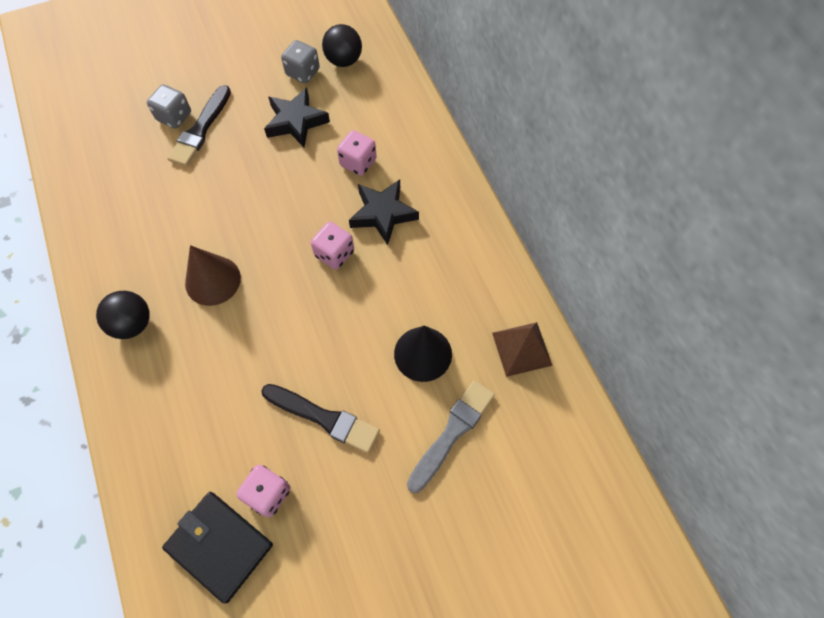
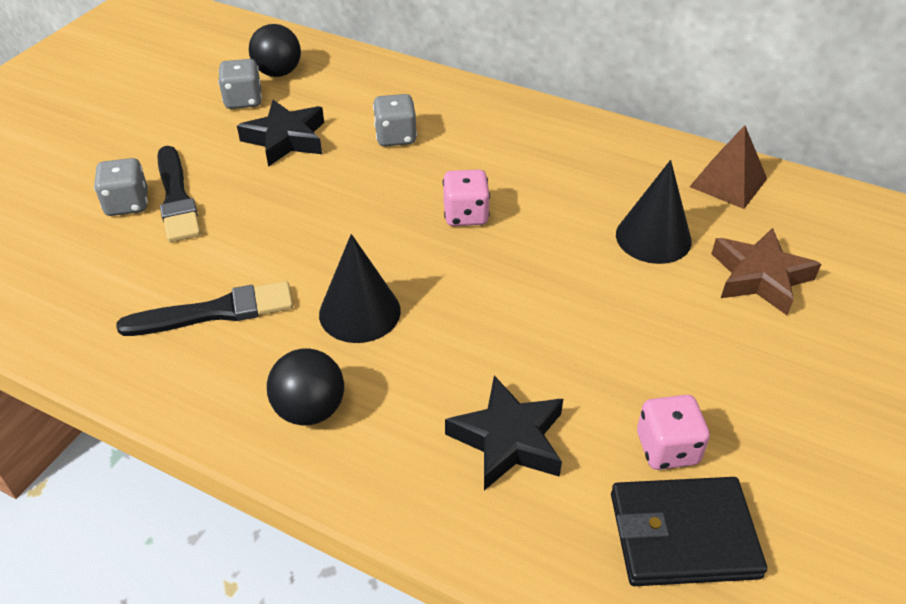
camera: 40 degrees left, 20 degrees down
(213, 280) = (359, 312): brown cone -> black cone
(323, 418) = (633, 346): black brush -> black brush (214, 312)
(358, 162) = (396, 137): pink dice -> grey dice
(383, 214) = (473, 160): black star -> black star (508, 439)
(452, 433) = (760, 277): grey brush -> brown star

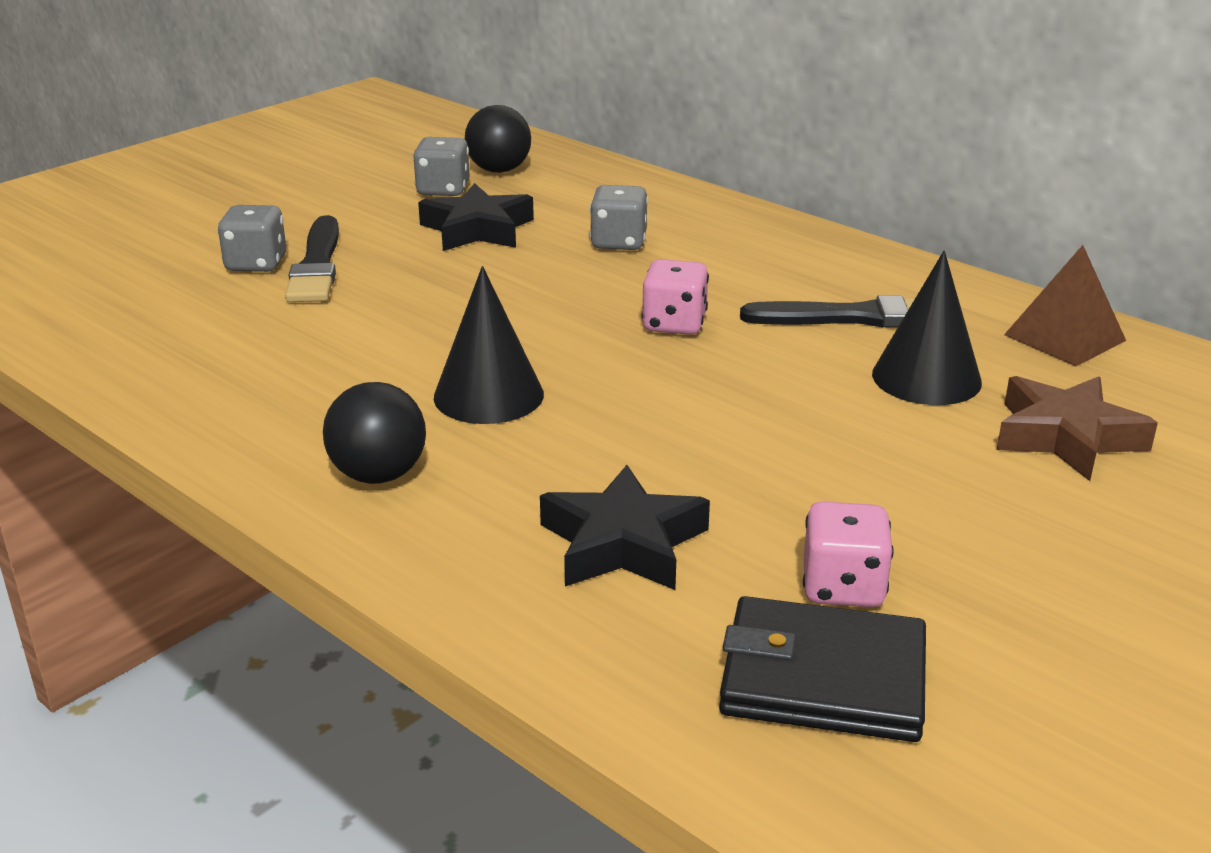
camera: 15 degrees right, 15 degrees down
(214, 312) = (308, 371): black brush -> black brush (854, 317)

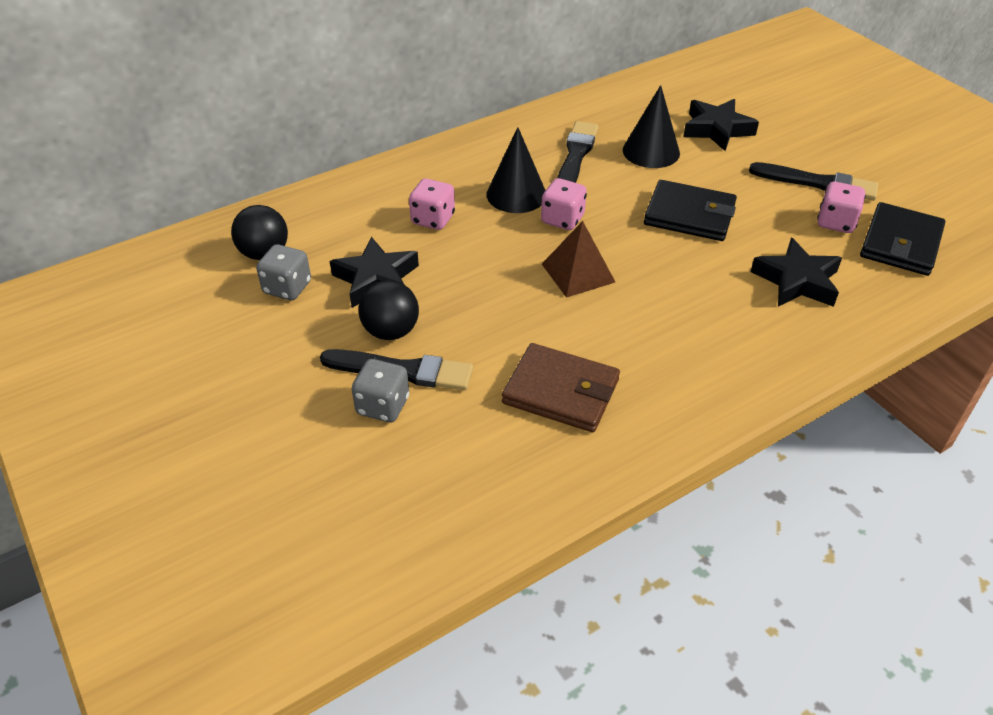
camera: 75 degrees left, 15 degrees up
(295, 360) = (561, 391): none -> brown wallet
(379, 475) = (719, 363): black ball -> black ball (391, 331)
(488, 395) = (633, 307): black cone -> black cone (516, 194)
(619, 242) = (433, 219): grey dice -> pink dice
(757, 426) = (689, 215): none -> black wallet
(972, 562) = (817, 183): none -> black brush
(1065, 337) = (620, 101): brown pyramid -> brown pyramid (578, 273)
(1066, 437) = (717, 129): brown star -> black star

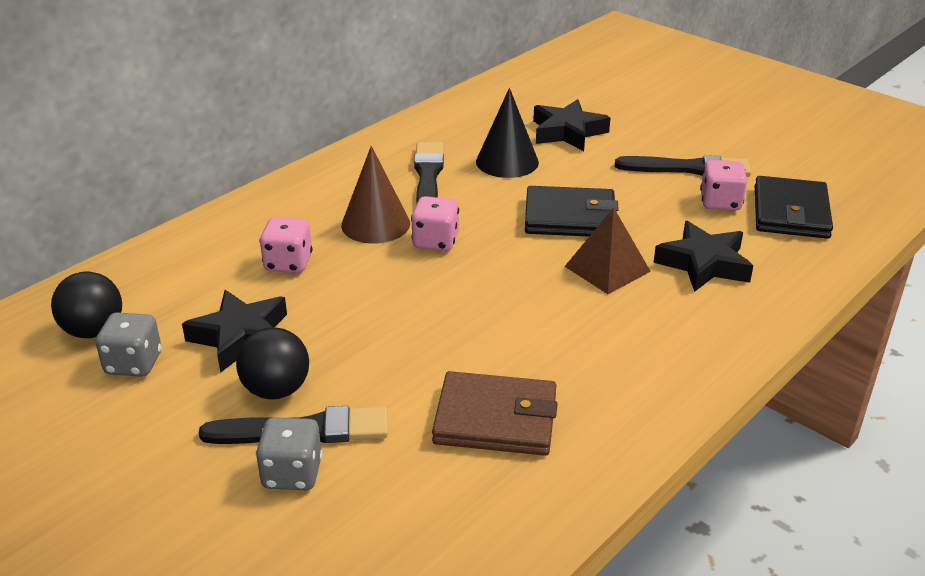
camera: 15 degrees left, 10 degrees down
(516, 194) = (375, 224): black cone -> brown cone
(578, 273) = (471, 292): brown pyramid -> brown pyramid (607, 268)

